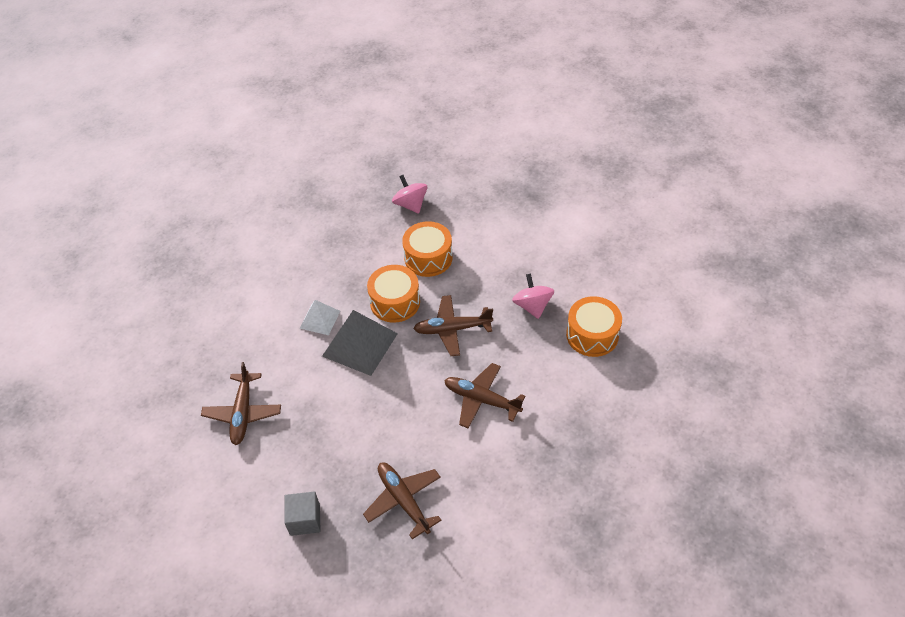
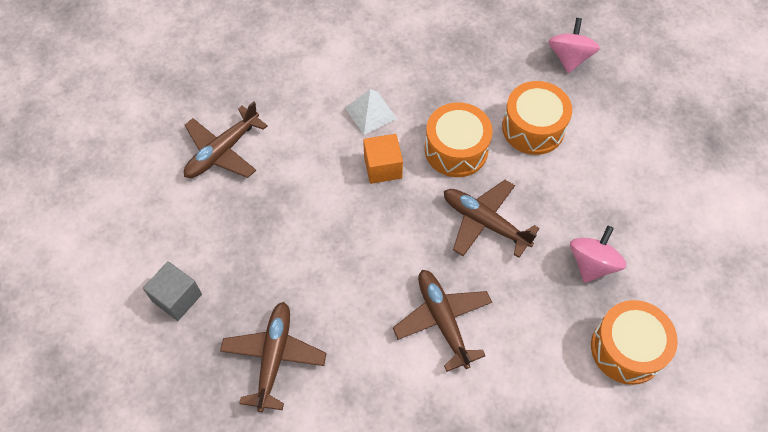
camera: 40 degrees right, 10 degrees up
(360, 344) = (383, 167): grey pyramid -> orange cube

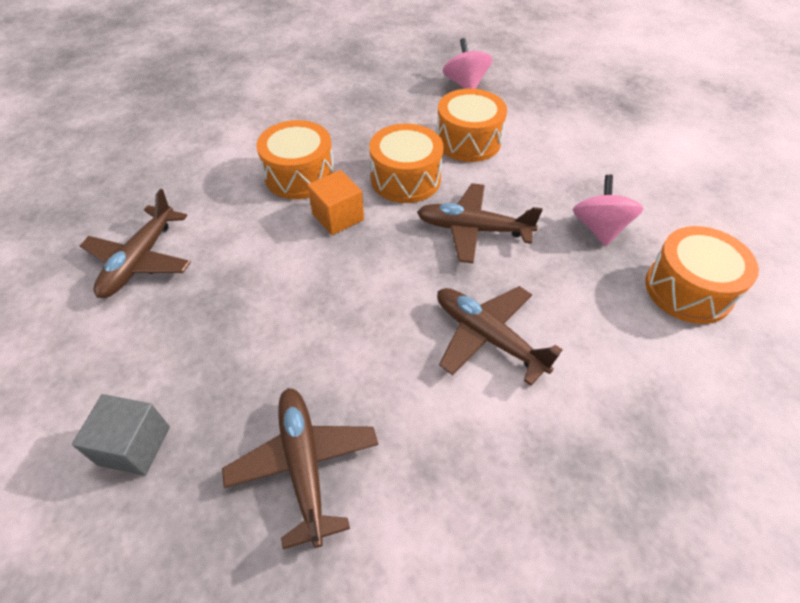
camera: 25 degrees left, 10 degrees down
(370, 113) = (300, 175): white pyramid -> orange drum

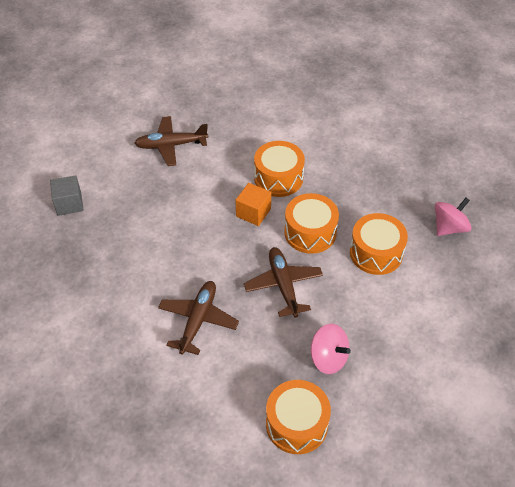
camera: 65 degrees right, 0 degrees up
(304, 464) = (85, 269): brown plane -> none
(599, 228) = (328, 358): pink spinning top -> pink spinning top turned 60 degrees clockwise

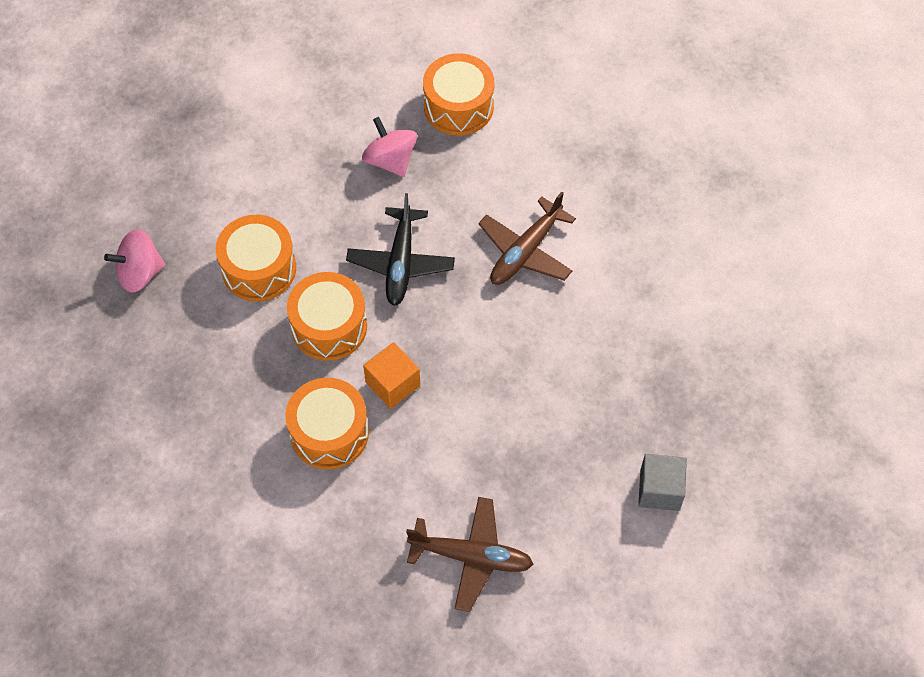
camera: 160 degrees left, 10 degrees up
(283, 285) = (401, 263): brown plane -> black plane

